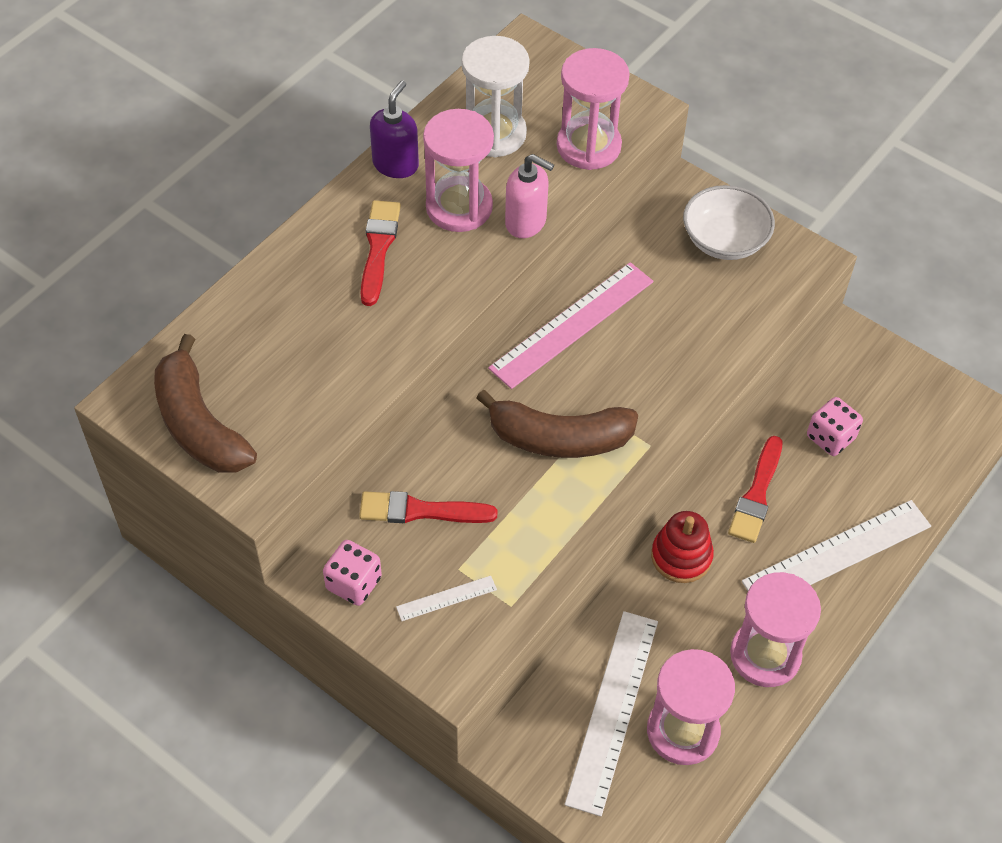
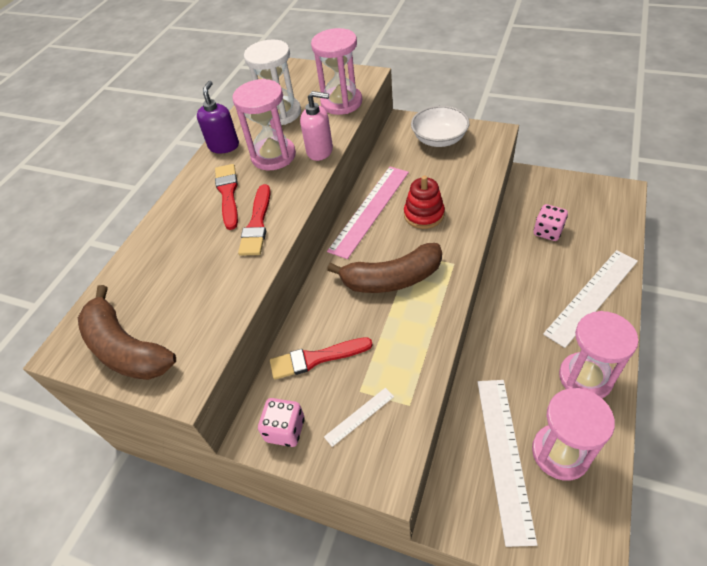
camera: 10 degrees left, 5 degrees down
(681, 556) = (496, 332): red stacking toy -> red stacking toy (424, 214)
(756, 494) = (523, 278): red brush -> red brush (257, 224)

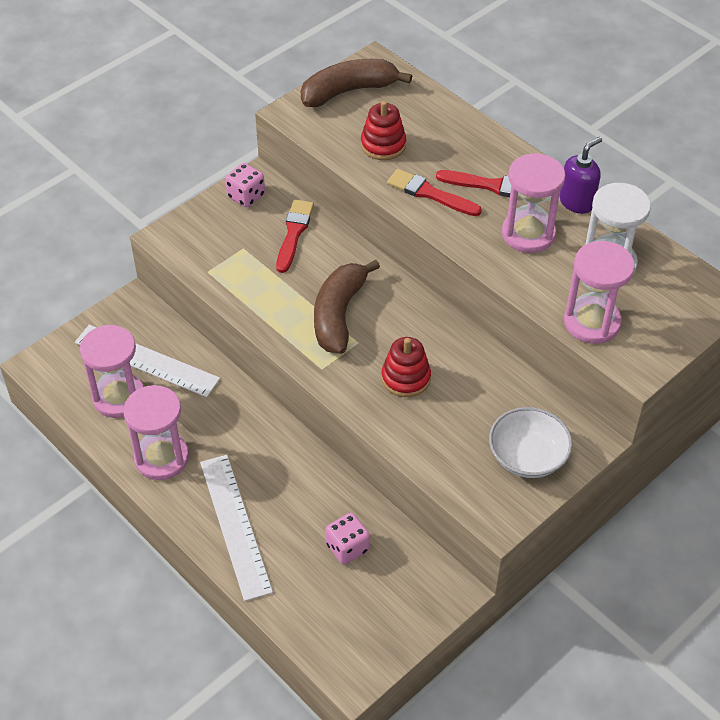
camera: 110 degrees right, 0 degrees up
(205, 282) = (383, 145): none -> red stacking toy
(224, 146) = (577, 202): purple soap dispenser -> purple soap dispenser turned 75 degrees counterclockwise
(320, 151) = (508, 271): pink soap dispenser -> none
(359, 416) = (222, 239): white ruler -> none
(370, 210) = (446, 338): pink ruler -> none

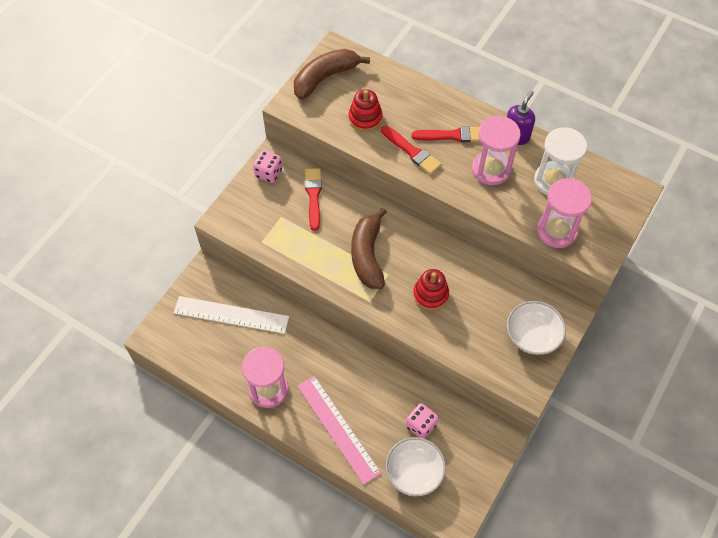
camera: 15 degrees left, 10 degrees up
(119, 397) = (221, 349): pink hourglass -> none
(235, 525) = (338, 428): white ruler -> pink ruler
(318, 602) = (414, 472): none -> white bowl
(430, 193) = (412, 151): red brush -> red brush turned 150 degrees counterclockwise

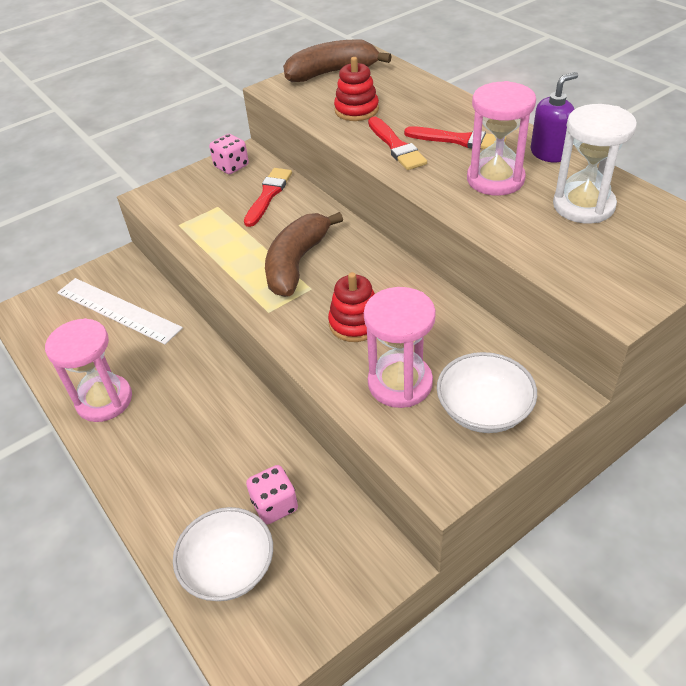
camera: 25 degrees right, 15 degrees down
(338, 428) = (159, 473): pink ruler -> none
(556, 231) = (563, 260): pink hourglass -> pink hourglass (400, 383)

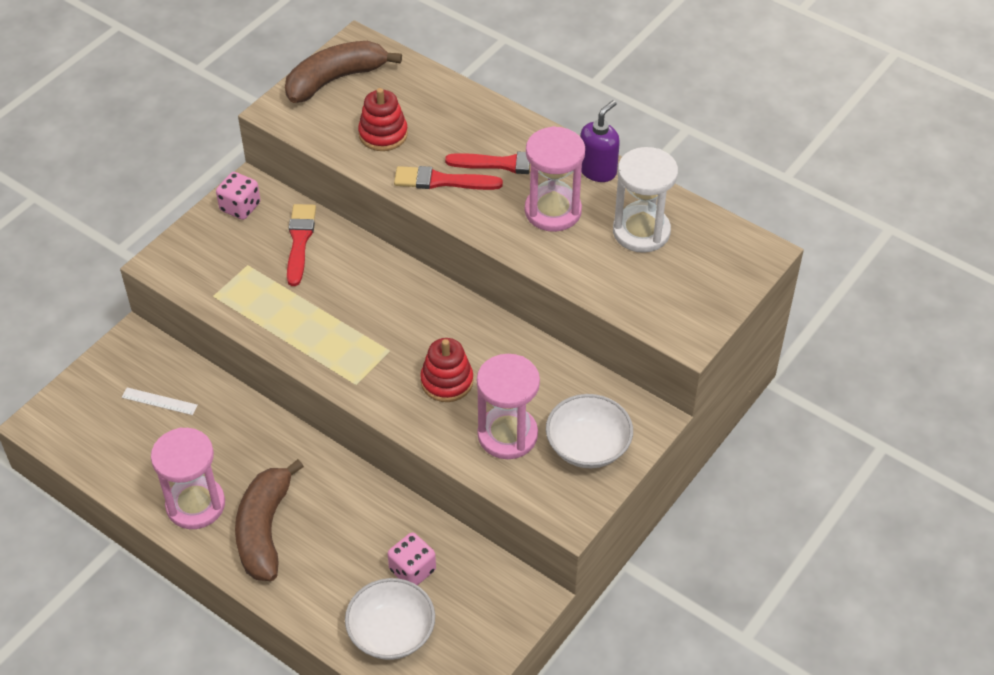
camera: 20 degrees left, 5 degrees up
(118, 310) = (159, 401): white ruler -> white ruler, size x0.45
(296, 263) = (364, 323): brown banana -> brown banana (264, 530)
(396, 146) = (442, 181): red brush -> red brush turned 135 degrees clockwise

